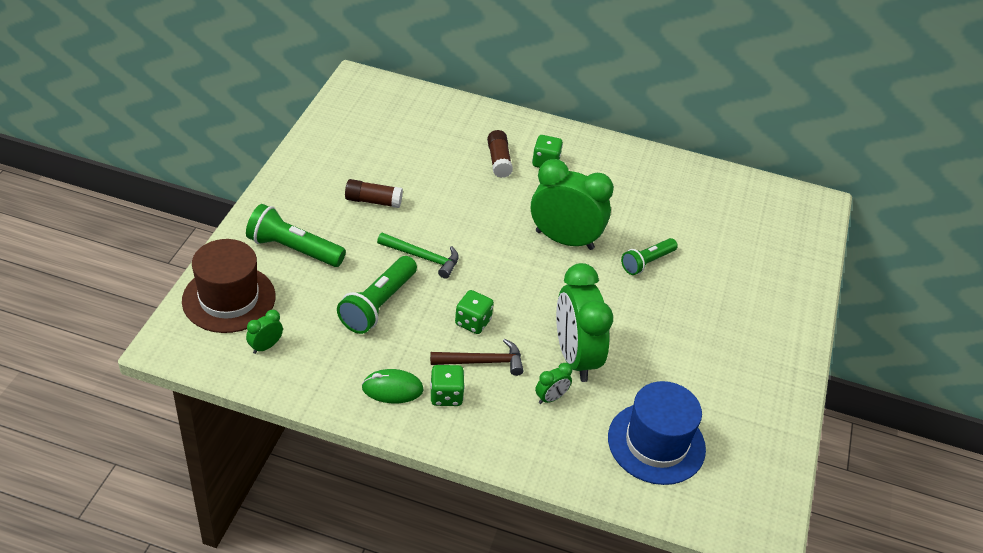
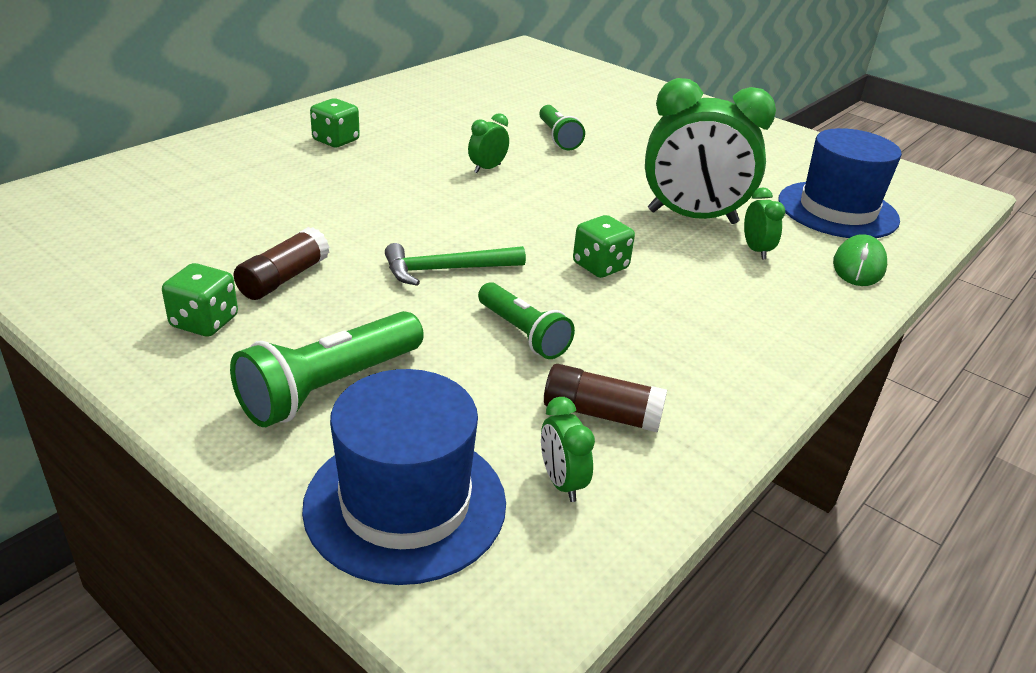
camera: 65 degrees left, 10 degrees down
(229, 298) = (405, 504): brown hat -> blue hat
(378, 304) = (523, 333): green flashlight -> green flashlight, size x0.66
(392, 389) = (708, 366): green mouse -> green mouse (858, 266)
(423, 257) = (446, 270): green hammer -> green hammer turned 150 degrees counterclockwise
(446, 395) = (733, 323): green dice -> green dice (204, 322)
(482, 362) = (678, 279): brown hammer -> none
(499, 161) = (299, 166): brown glue stick -> brown glue stick (601, 414)
(564, 240) = (487, 168): green clock -> green clock, size x0.42

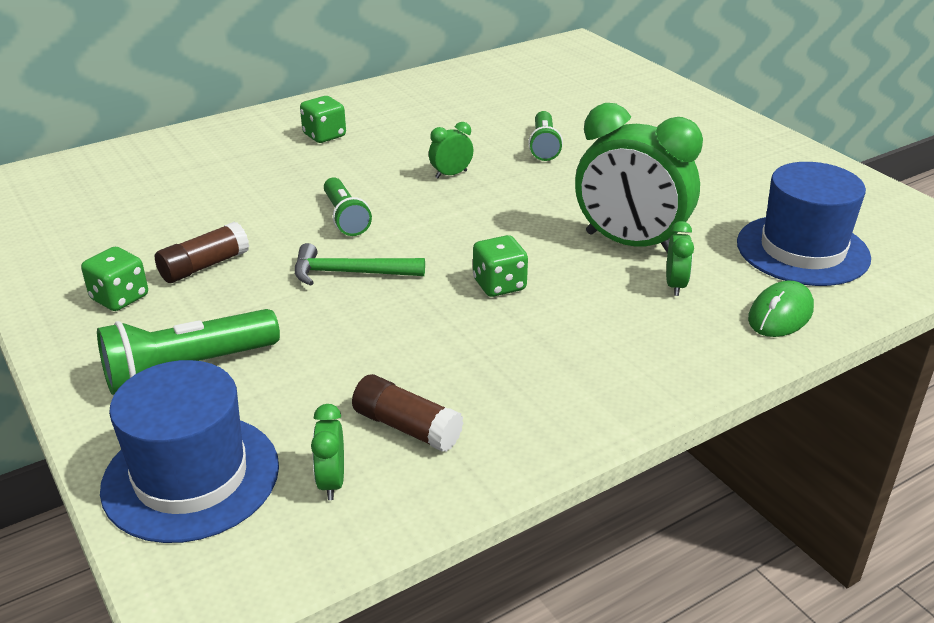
camera: 20 degrees right, 0 degrees up
(523, 333) = (382, 342): green flashlight -> green flashlight (345, 218)

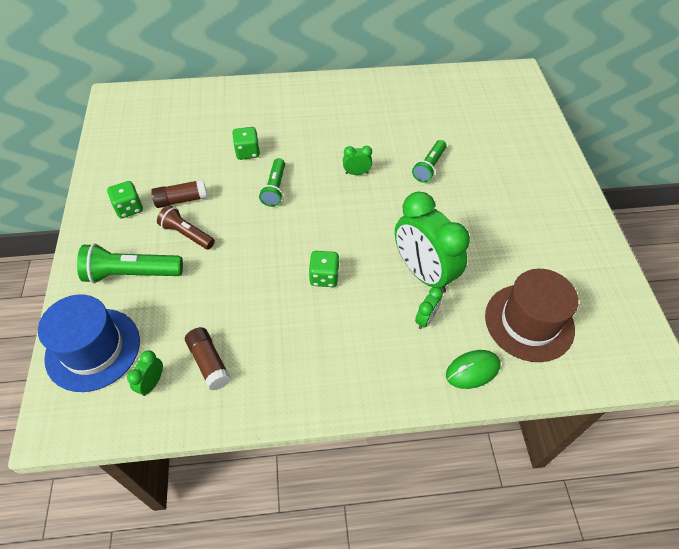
camera: 25 degrees right, 20 degrees up
(246, 300) = (187, 234): none -> brown flashlight
(324, 135) = (305, 113): green dice -> green dice (247, 152)
(350, 273) = (250, 235): green hammer -> none
(802, 250) = (529, 322): blue hat -> brown hat

